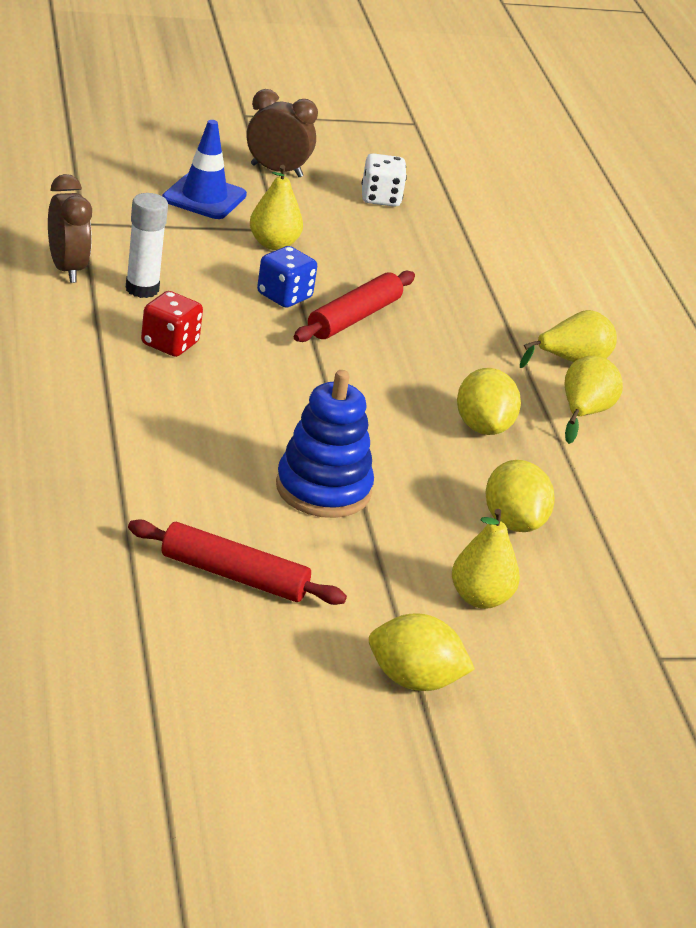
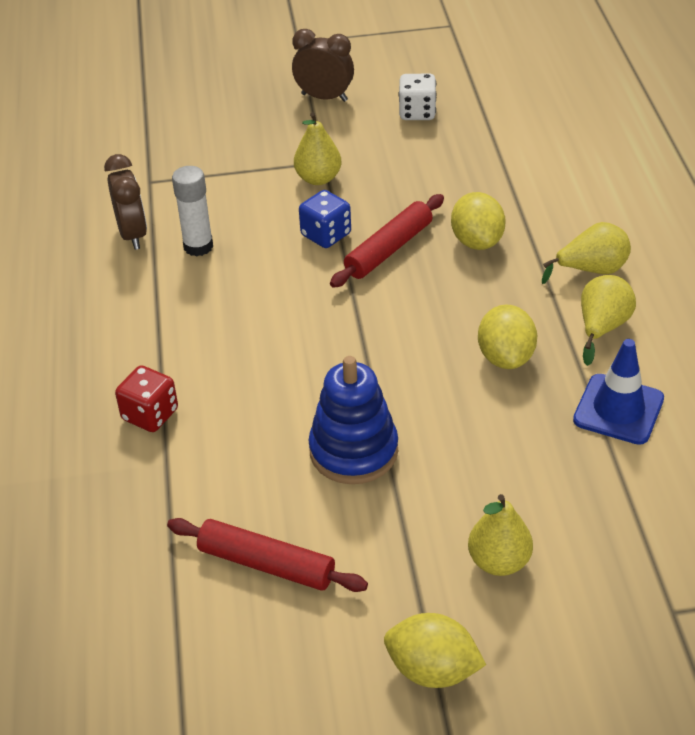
camera: 10 degrees right, 10 degrees up
(170, 344) = (220, 304): red dice -> red dice (150, 415)
(204, 197) = (258, 137): blue traffic cone -> blue traffic cone (618, 409)
(513, 522) = (532, 466): yellow lemon -> yellow lemon (477, 241)

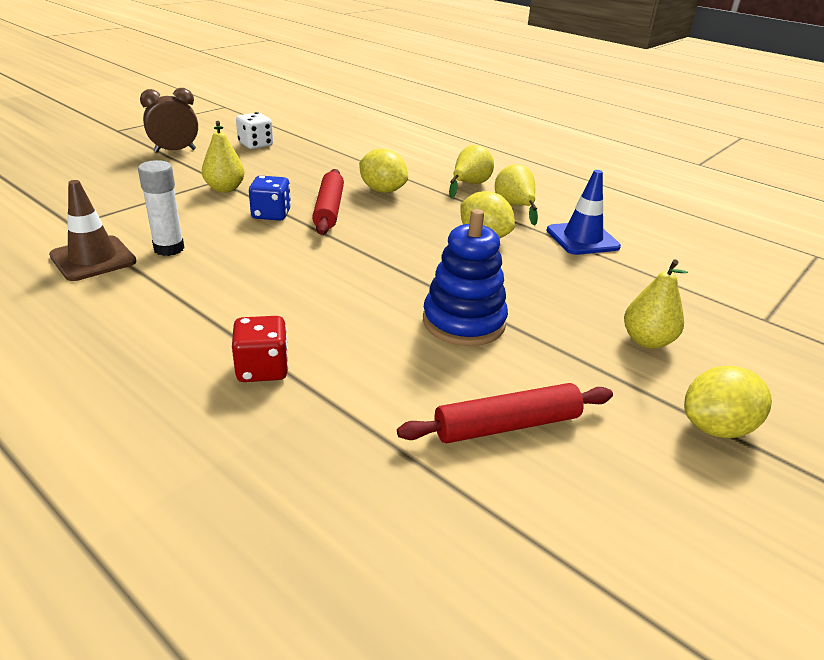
camera: 45 degrees left, 10 degrees down
(132, 234) = (93, 259): brown clock -> brown traffic cone

